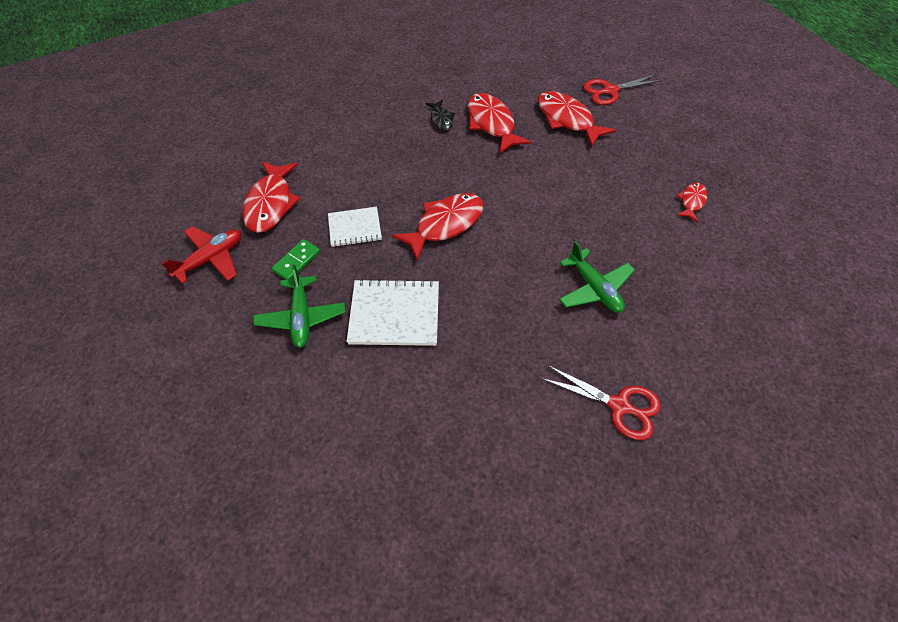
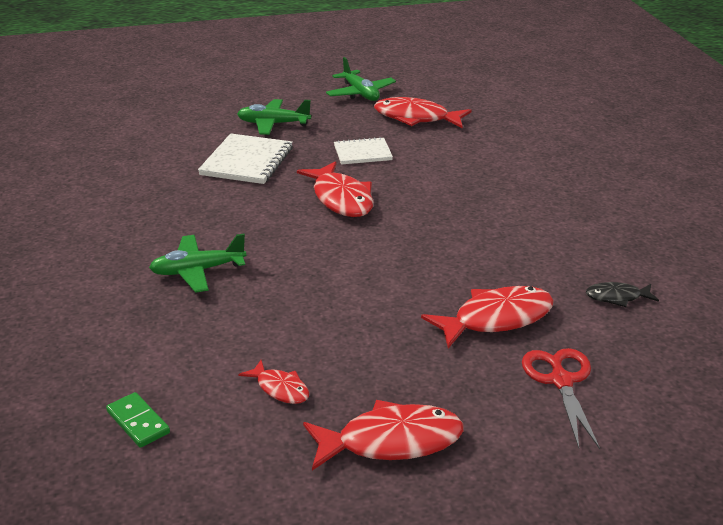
camera: 105 degrees right, 25 degrees down
(211, 258) = (360, 93): red plane -> green plane
(296, 261) = (336, 125): green domino -> green domino (138, 422)
(355, 228) = (362, 153): white notebook -> white notebook turned 75 degrees clockwise
(441, 119) = (522, 220): black fish -> black fish (617, 297)
(492, 124) = (503, 254): red fish -> red fish (391, 441)
(619, 405) = (62, 253): red scissors -> none

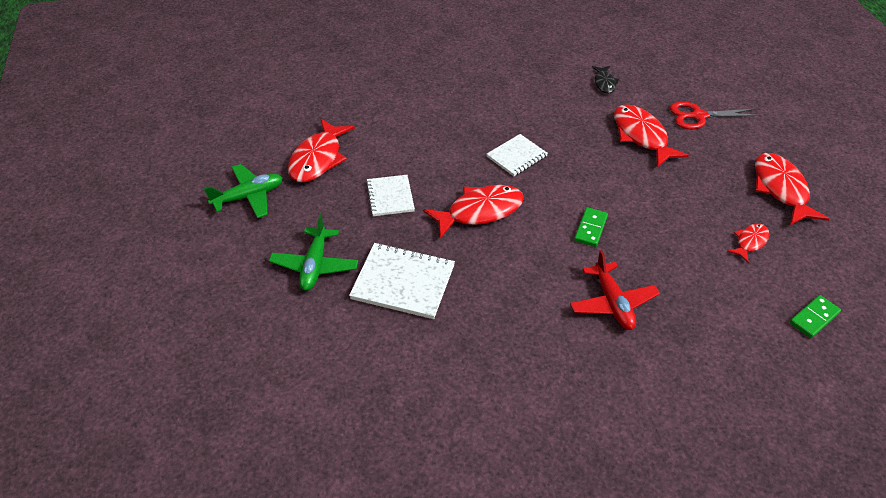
camera: 90 degrees left, 15 degrees up
(197, 271) = (612, 303): green plane -> red plane
(312, 265) = (590, 228): none -> green domino
(436, 222) = (516, 156): none -> white notebook

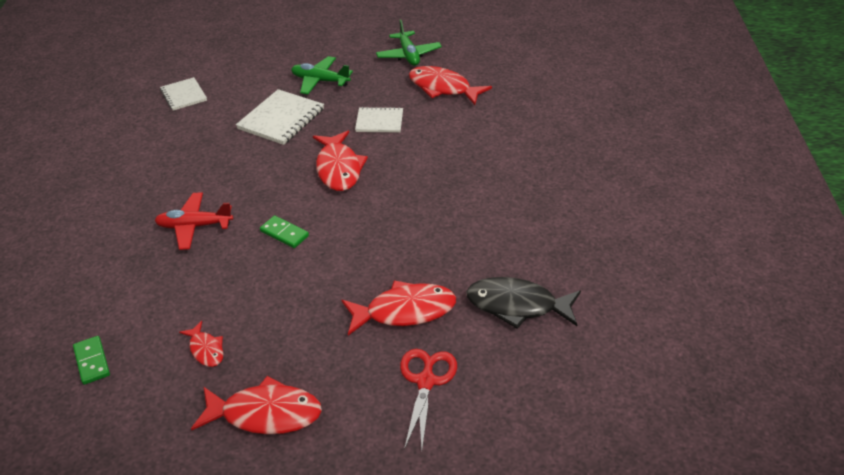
camera: 105 degrees right, 5 degrees down
(516, 156) = (405, 204): white notebook -> white notebook (184, 95)
(604, 83) = (517, 305): black fish -> black fish, size x1.86

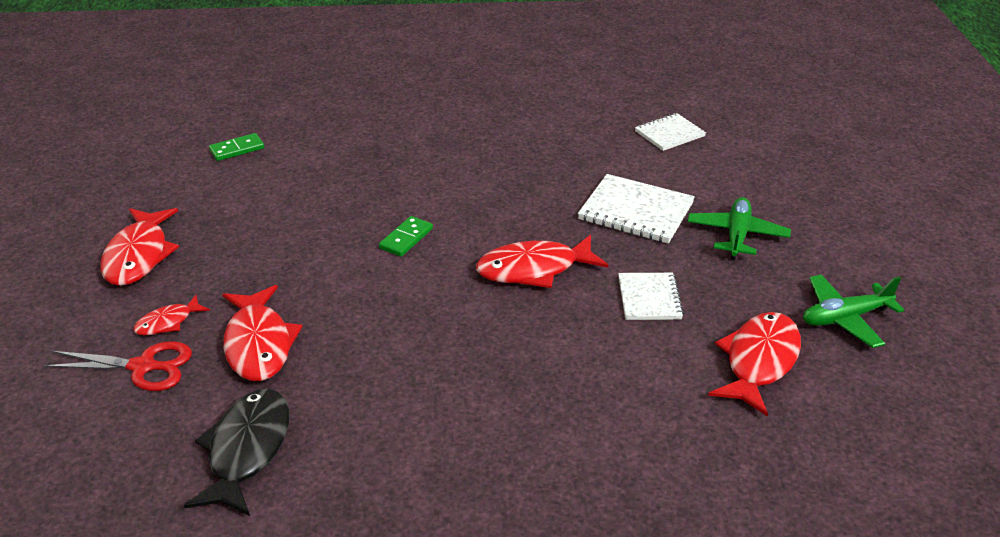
camera: 85 degrees right, 5 degrees down
(194, 226) = (422, 176): red plane -> none
(206, 349) = (235, 209): red fish -> red fish (168, 322)

